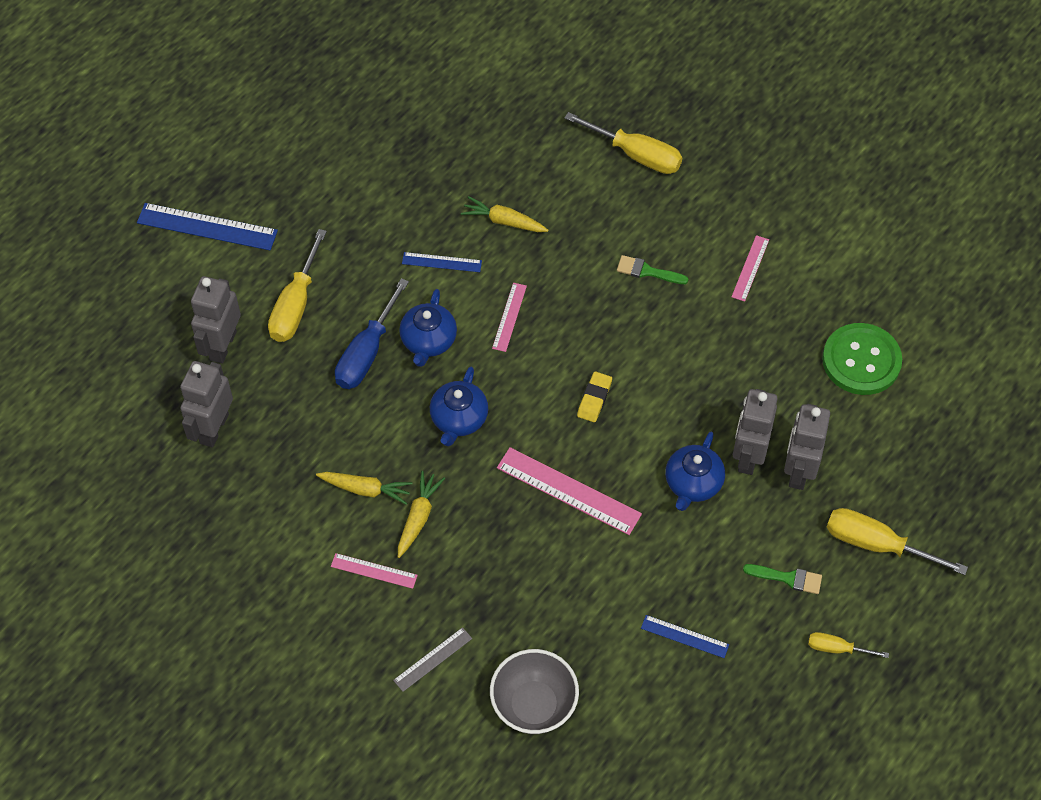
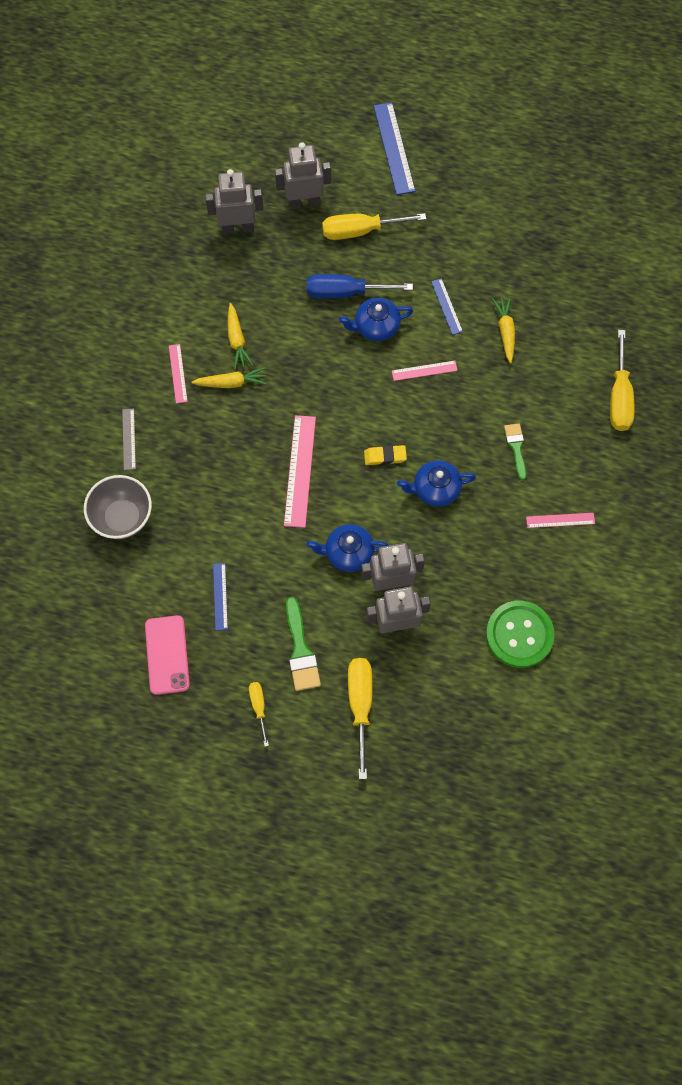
camera: 65 degrees right, 10 degrees up
(433, 659) = (129, 439): grey ruler -> grey ruler turned 60 degrees clockwise
(459, 419) = (322, 374): blue teapot -> blue teapot (435, 489)
(731, 722) = (167, 655): none -> pink phone
(788, 578) = (301, 650): green brush -> green brush, size x1.50

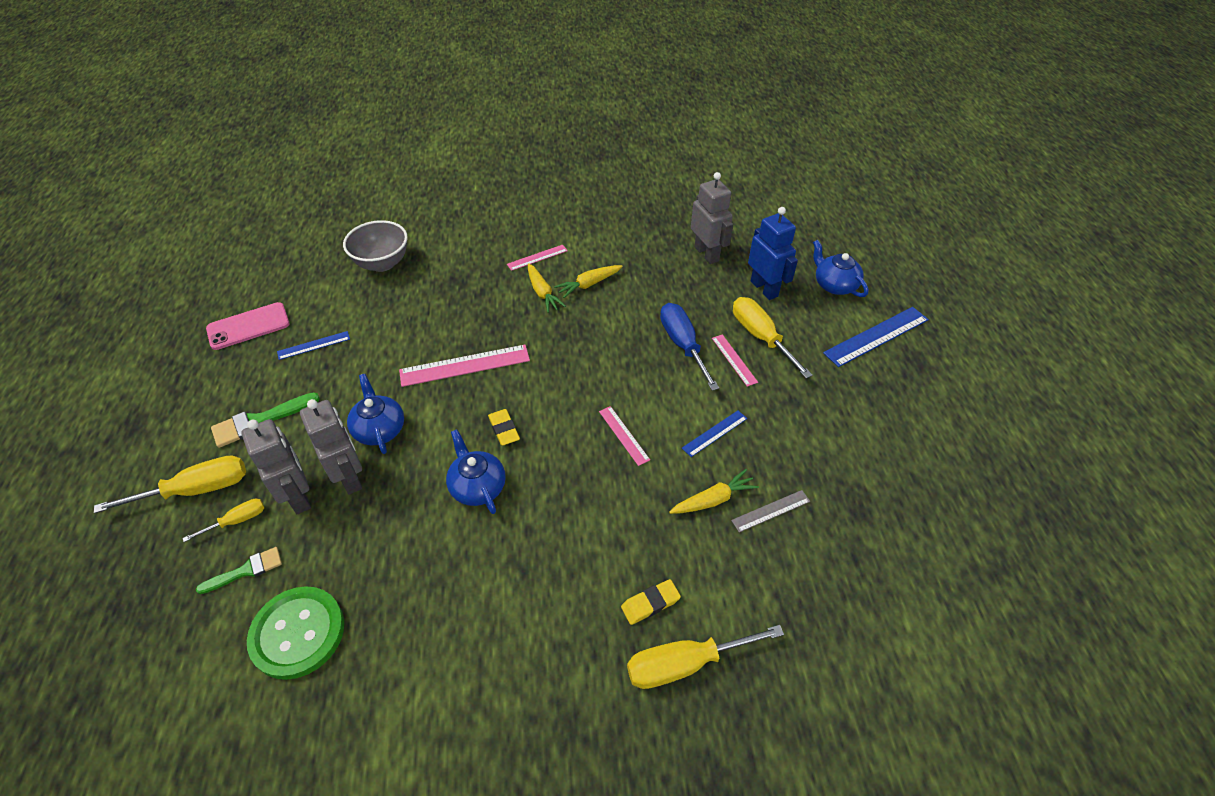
camera: 70 degrees right, 20 degrees down
(129, 439) = (460, 246): grey ruler -> grey ruler (771, 511)
(259, 707) = (194, 405): yellow screwdriver -> yellow screwdriver (237, 521)
(304, 202) = (764, 289): grey robot -> blue robot
(376, 327) = (656, 379): blue teapot -> blue teapot (834, 285)
(516, 448) = (560, 555): green brush -> green brush (246, 570)
(560, 520) = (473, 638): pink ruler -> pink ruler (734, 360)
(572, 402) = (650, 603): none -> yellow eraser

